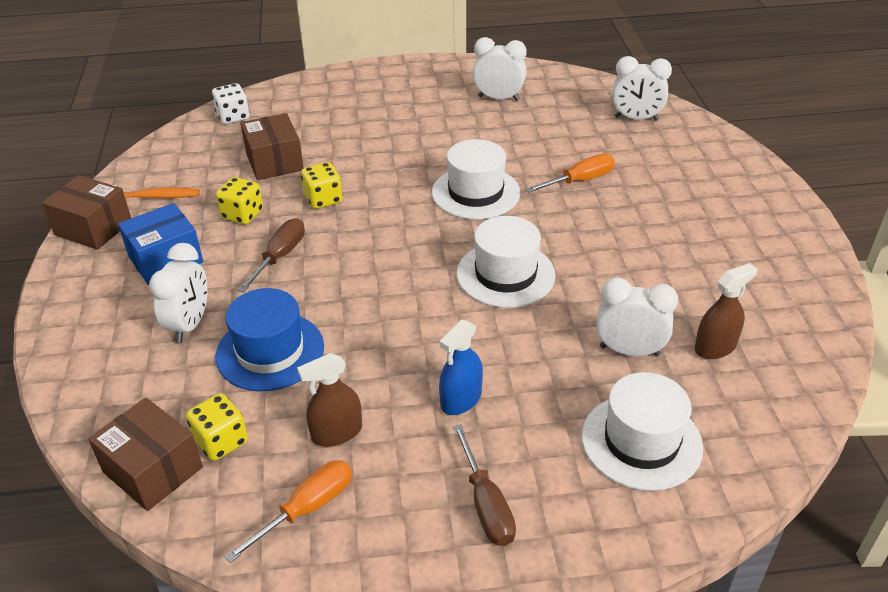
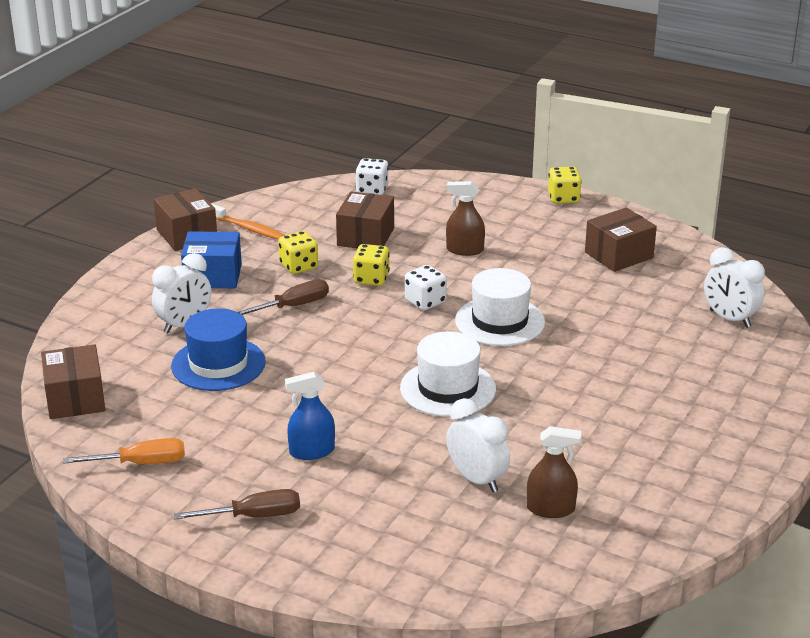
camera: 35 degrees right, 10 degrees down
(221, 441) = (131, 402): yellow dice -> yellow dice (563, 198)
(336, 432) = (206, 431): brown spray bottle -> brown spray bottle (465, 250)
(394, 201) = (425, 302): none -> white dice
(486, 504) = (253, 516): brown screwdriver -> brown screwdriver turned 120 degrees counterclockwise
(498, 98) = (618, 255): white clock -> brown box
(579, 180) = (603, 347): orange screwdriver -> none
(641, 441) = (408, 536): white hat -> none

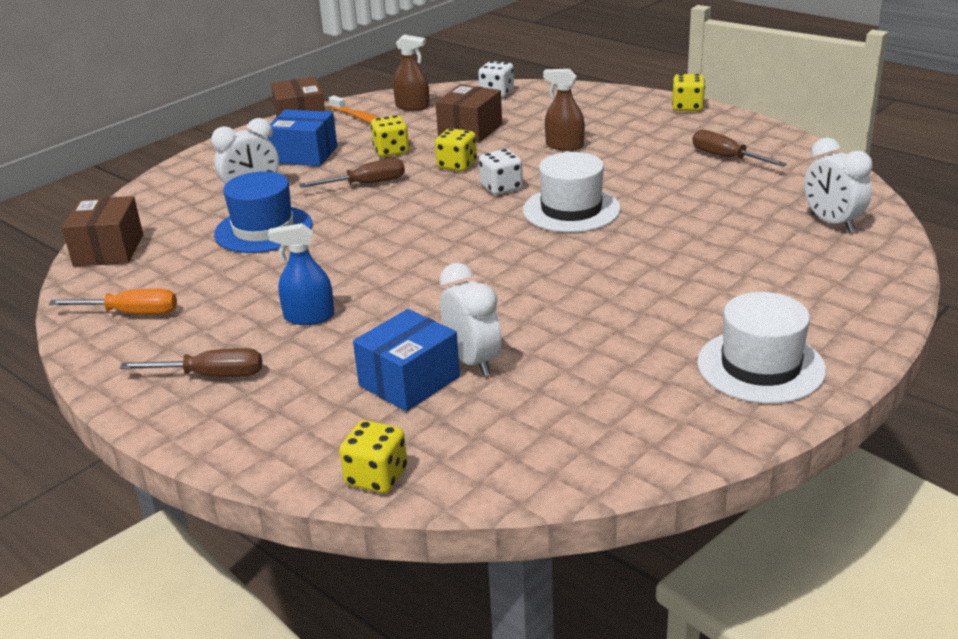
camera: 15 degrees right, 0 degrees up
(431, 503) = (409, 381): none -> blue box
(444, 589) = (376, 477): none -> yellow dice
(448, 388) = (485, 268): white hat -> white hat (760, 366)
(550, 509) = (543, 400): brown spray bottle -> brown spray bottle (412, 106)
(618, 255) = (726, 158): brown box -> brown screwdriver

